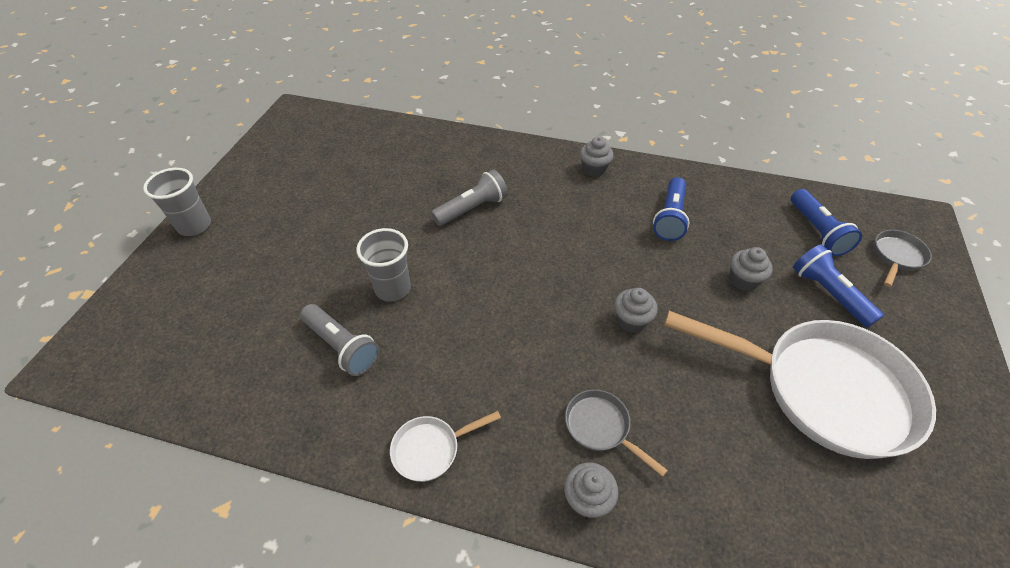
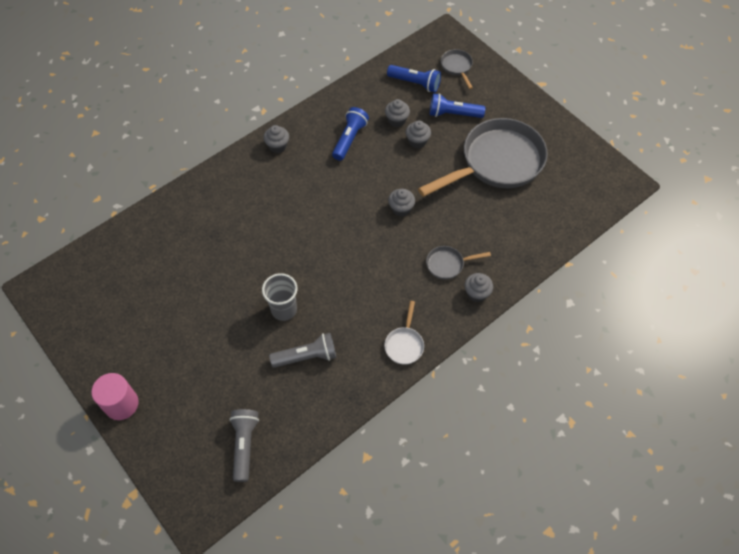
camera: 55 degrees left, 10 degrees up
(194, 226) = (121, 404): grey cup -> pink cylinder
(472, 208) = (253, 231): grey flashlight -> grey flashlight (244, 445)
(670, 218) = (349, 139): blue flashlight -> blue flashlight turned 120 degrees counterclockwise
(746, 244) = (396, 120): none -> grey cupcake
(822, 389) = (496, 162): white pan -> grey pan

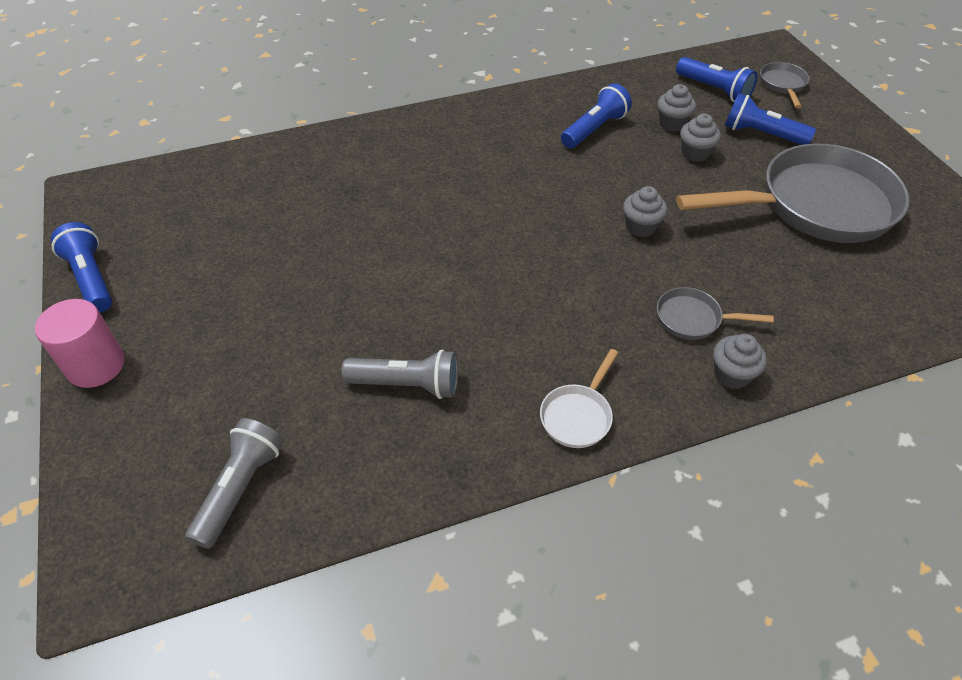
camera: 20 degrees right, 10 degrees down
(82, 349) = (91, 278): none -> blue flashlight
(277, 146) = (489, 115): grey cupcake -> none
(284, 309) = (403, 309): grey cup -> none

